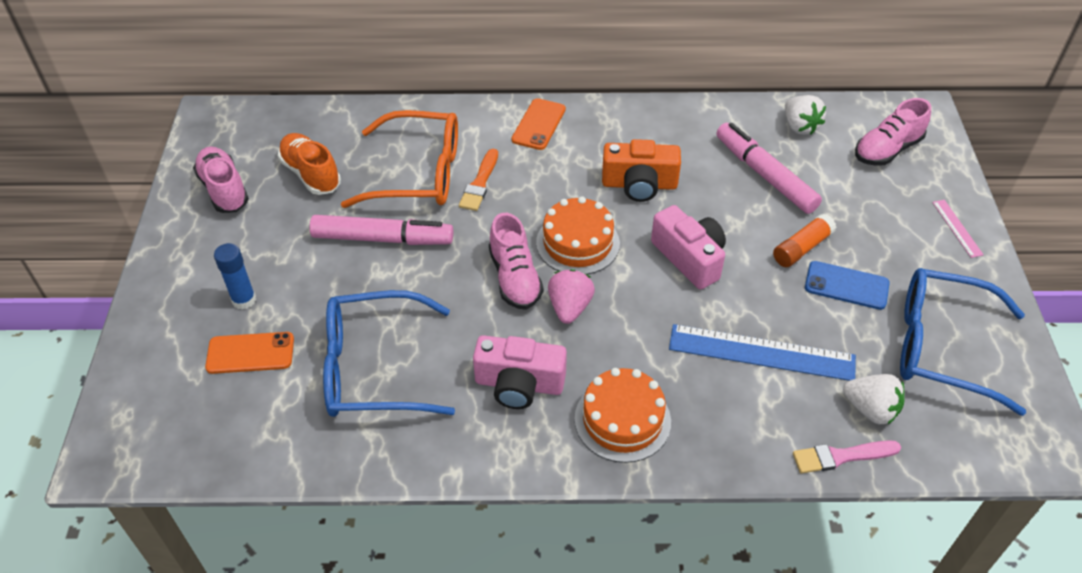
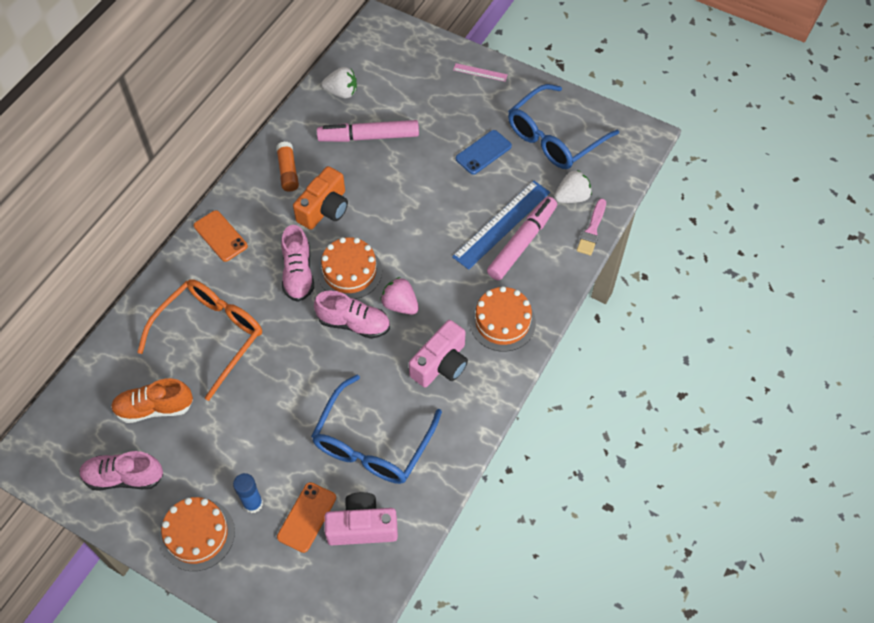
camera: 60 degrees left, 10 degrees up
(187, 273) = (197, 534): none -> orange cake
(382, 239) = (259, 388): pink marker -> pink marker (522, 243)
(480, 183) = (251, 301): orange brush -> none
(689, 258) = (406, 218): pink camera -> pink camera (362, 527)
(802, 248) = (440, 156): orange glue stick -> orange glue stick (288, 172)
(887, 150) = (396, 62): pink shoe -> pink shoe (298, 273)

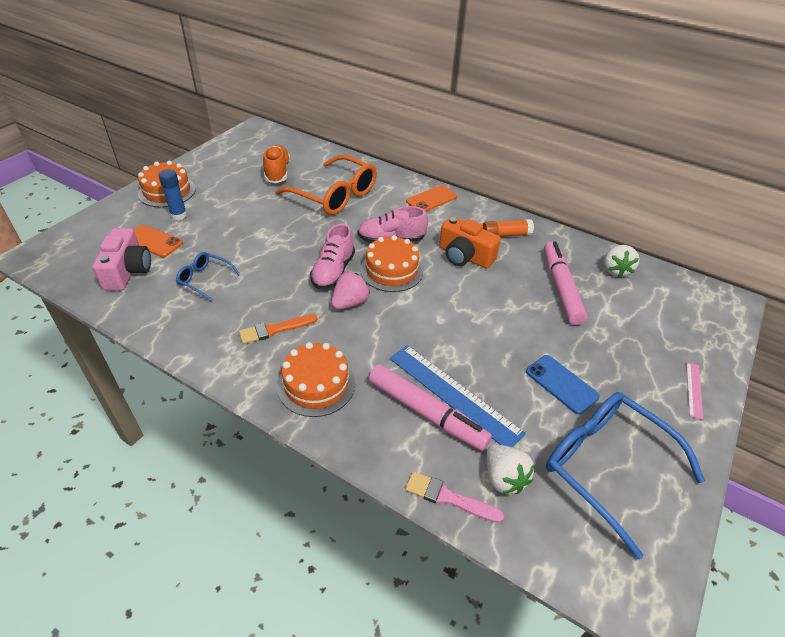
camera: 90 degrees right, 15 degrees down
(124, 477) = (226, 162): pink shoe -> none
(372, 443) = (204, 279): blue glasses -> blue glasses, size x0.49
(441, 364) = (275, 329): pink camera -> orange brush

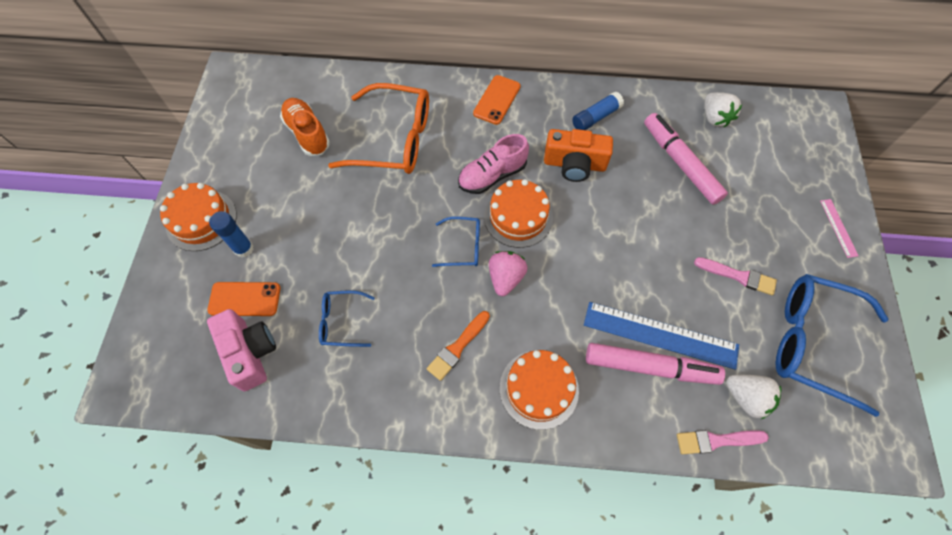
camera: 25 degrees left, 20 degrees up
(333, 271) = (463, 246): pink shoe -> blue glasses
(505, 235) = (596, 117): orange glue stick -> blue glue stick
(561, 384) = (738, 276): blue phone -> pink brush

